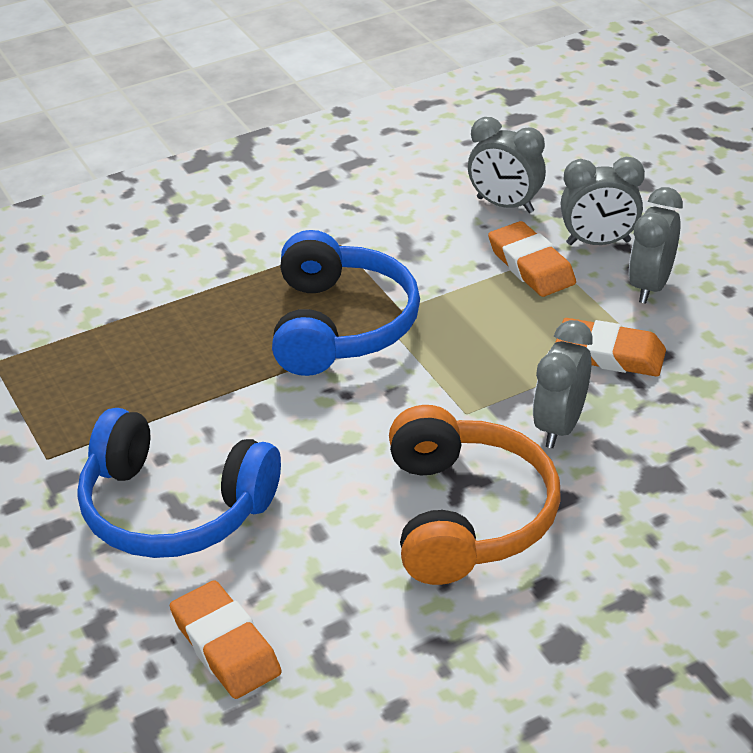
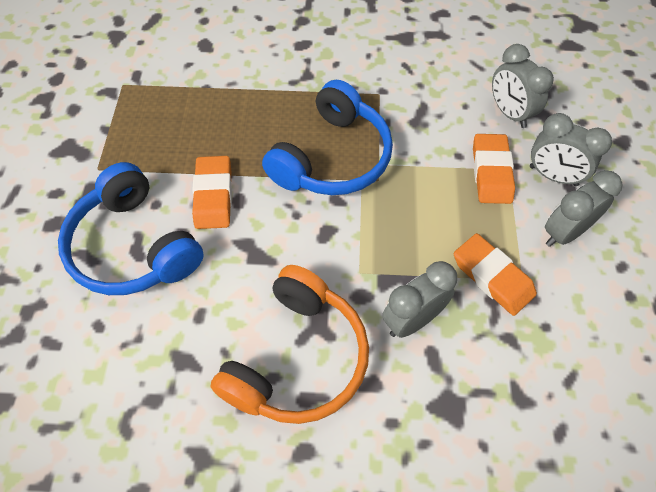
camera: 30 degrees right, 20 degrees up
(226, 646) = (82, 372): orange eraser -> orange eraser (213, 195)

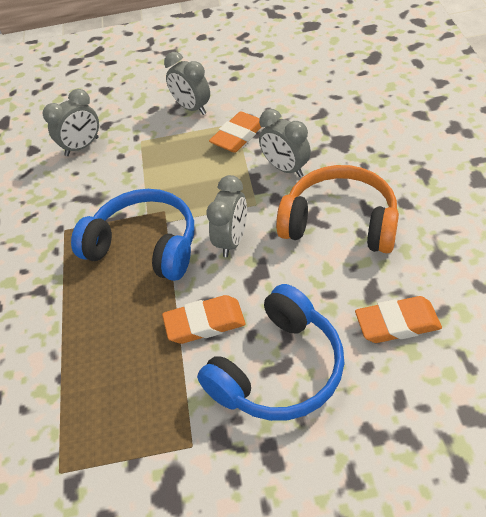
camera: 95 degrees left, 10 degrees down
(491, 172) = (144, 148): orange eraser -> orange eraser (397, 323)
(553, 176) = (143, 118): grey clock -> grey clock (232, 241)

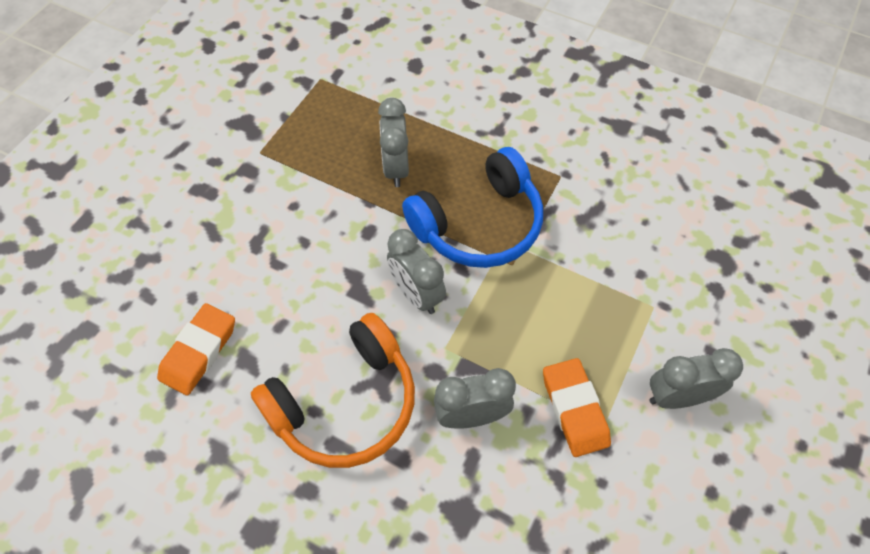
camera: 120 degrees right, 10 degrees up
(82, 147) = (689, 247): grey clock -> grey clock (396, 168)
(204, 323) = (348, 218): orange eraser -> none
(278, 369) = (255, 238): blue headphones -> none

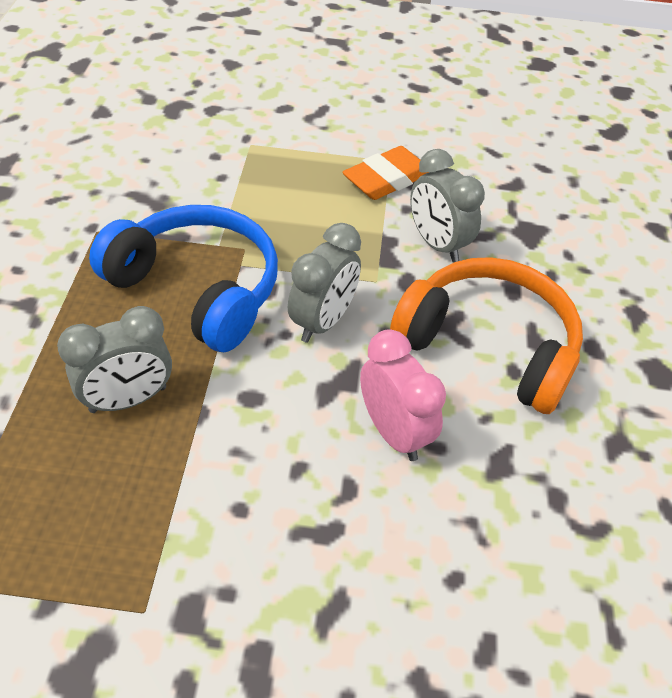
camera: 115 degrees left, 10 degrees down
(199, 351) = (523, 526): orange eraser -> none
(303, 304) = (393, 432): none -> pink clock
(677, 397) = (338, 123): grey clock -> none

